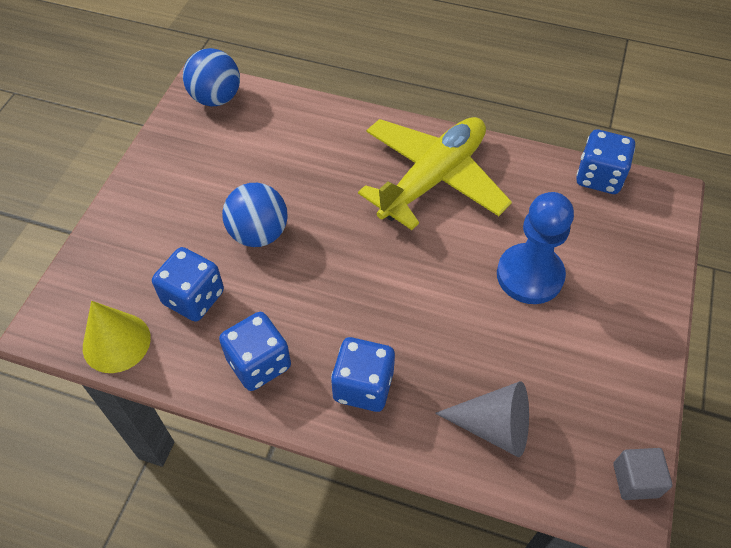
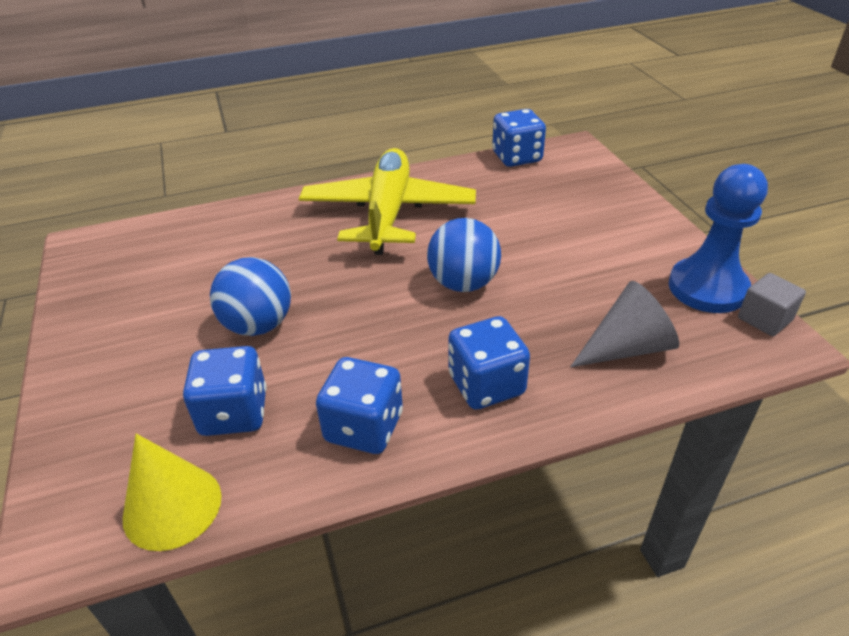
camera: 35 degrees left, 15 degrees down
(216, 98) = (109, 247): blue ball -> blue ball (463, 283)
(529, 275) = (536, 236): blue pawn -> blue pawn (707, 288)

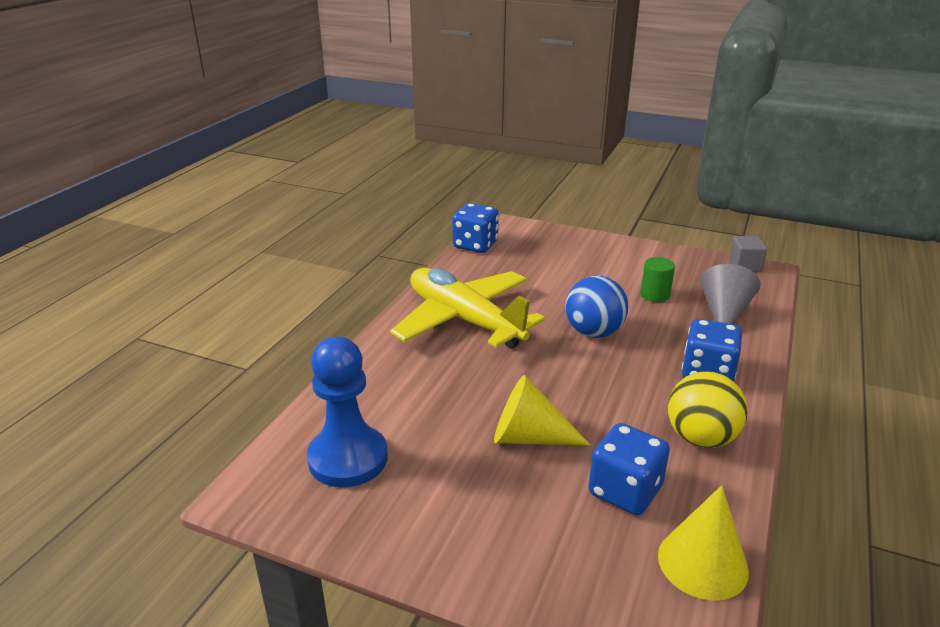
camera: 50 degrees left, 10 degrees down
(258, 325) = (529, 437): blue ball -> yellow cone
(364, 427) = (700, 438): blue dice -> yellow ball
(590, 287) = (655, 295): none -> green cylinder
(707, 288) = (700, 265): blue pawn -> blue pawn (348, 458)

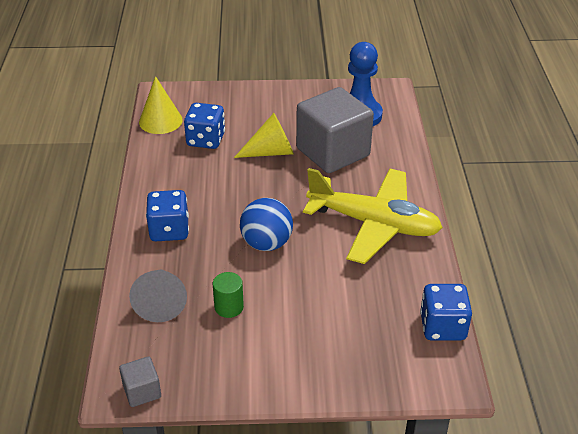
camera: 155 degrees right, 10 degrees up
(441, 410) = (333, 152): none -> grey cube
(700, 438) = (168, 180): yellow ball -> none

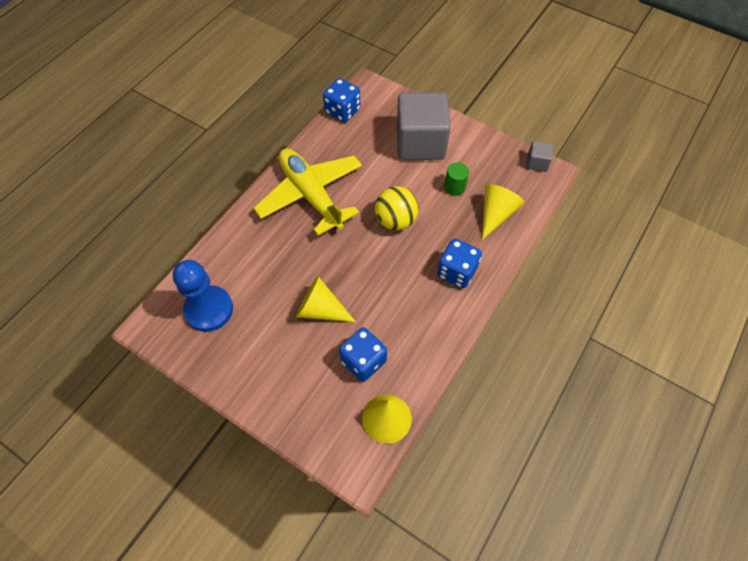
camera: 145 degrees left, 20 degrees up
(160, 302) = (496, 214): grey cone -> yellow cone
(266, 243) = (395, 220): blue ball -> yellow ball
(333, 152) = (273, 278): grey cube -> grey cube (420, 143)

